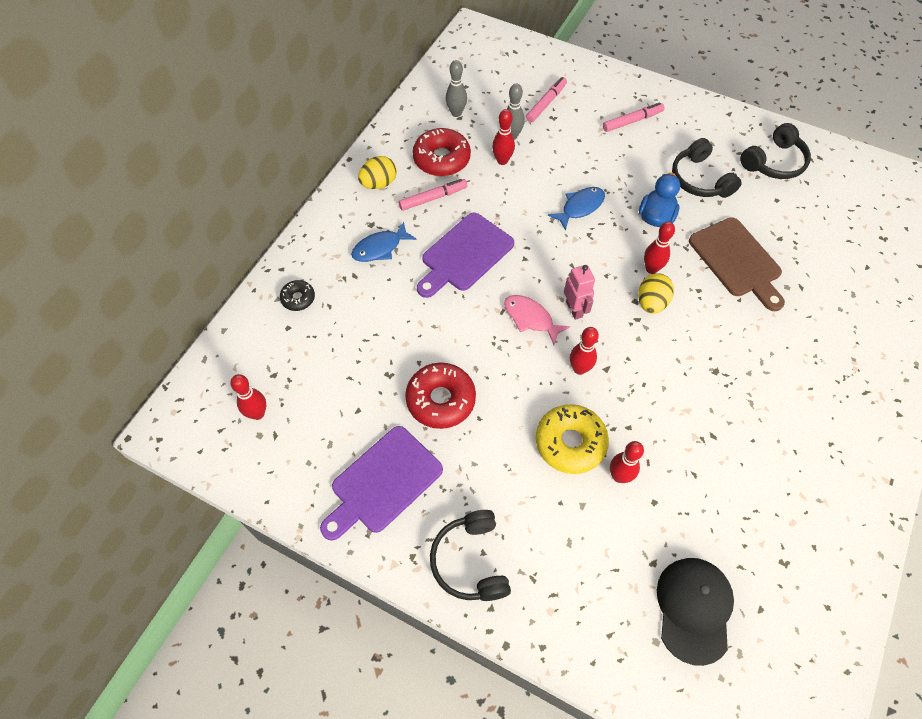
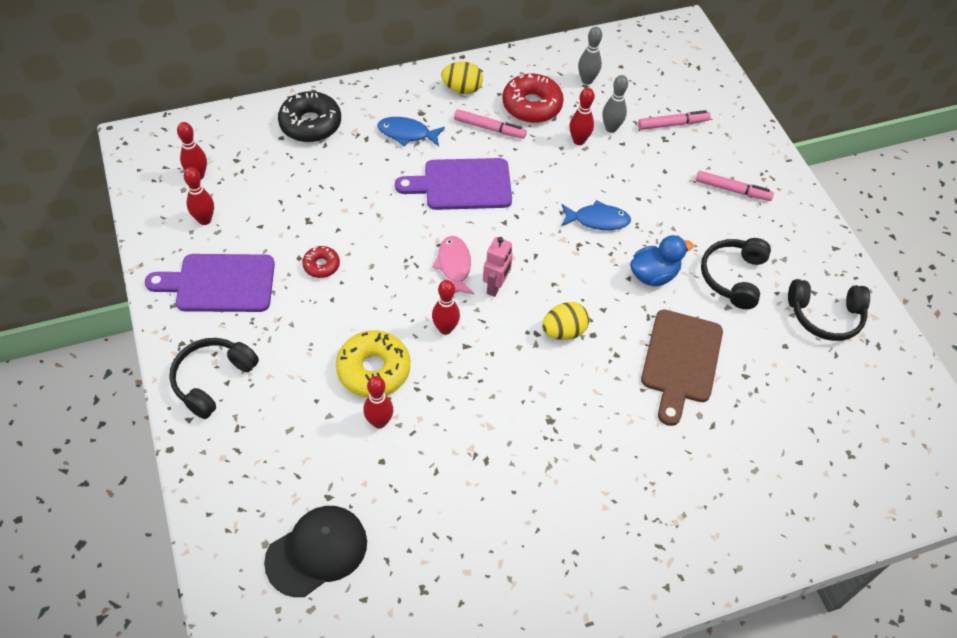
camera: 40 degrees right, 5 degrees down
(298, 298) = (310, 124): black donut -> black donut, size x1.87
(440, 400) = (321, 265): red donut -> red donut, size x0.53
(651, 269) = (597, 308): red bowling pin -> red bowling pin (205, 220)

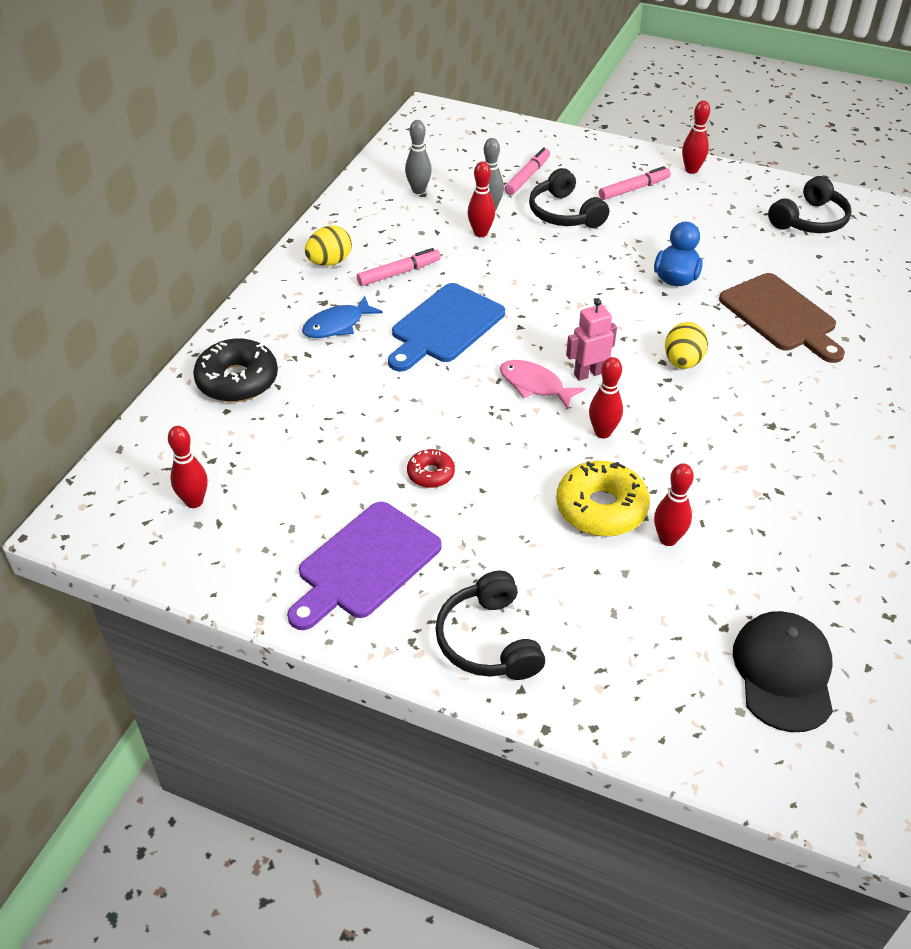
camera: 45 degrees left, 10 degrees down
(205, 220) = (263, 529): red bowling pin -> red bowling pin (691, 170)
(462, 185) = (444, 327): purple cutting board -> blue cutting board
(496, 286) = (588, 373): pink robot -> pink robot turned 90 degrees counterclockwise
(532, 105) = (405, 235): red donut -> none
(598, 220) = (582, 273): blue fish -> none
(733, 277) = (723, 240): black headphones -> black headphones (564, 213)

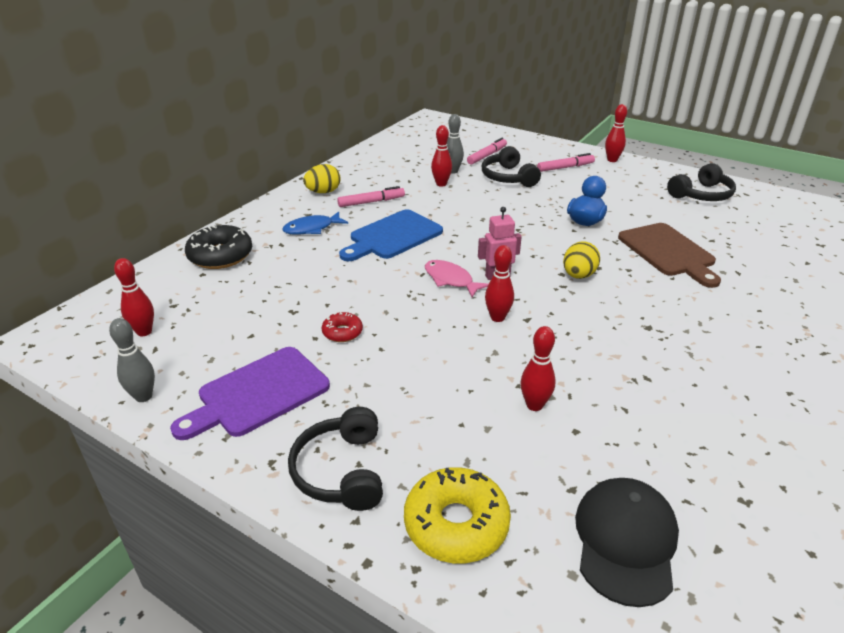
camera: 10 degrees right, 10 degrees down
(418, 190) = (405, 158): grey bowling pin -> grey bowling pin (143, 396)
(601, 508) = (480, 374): yellow donut -> yellow donut (456, 524)

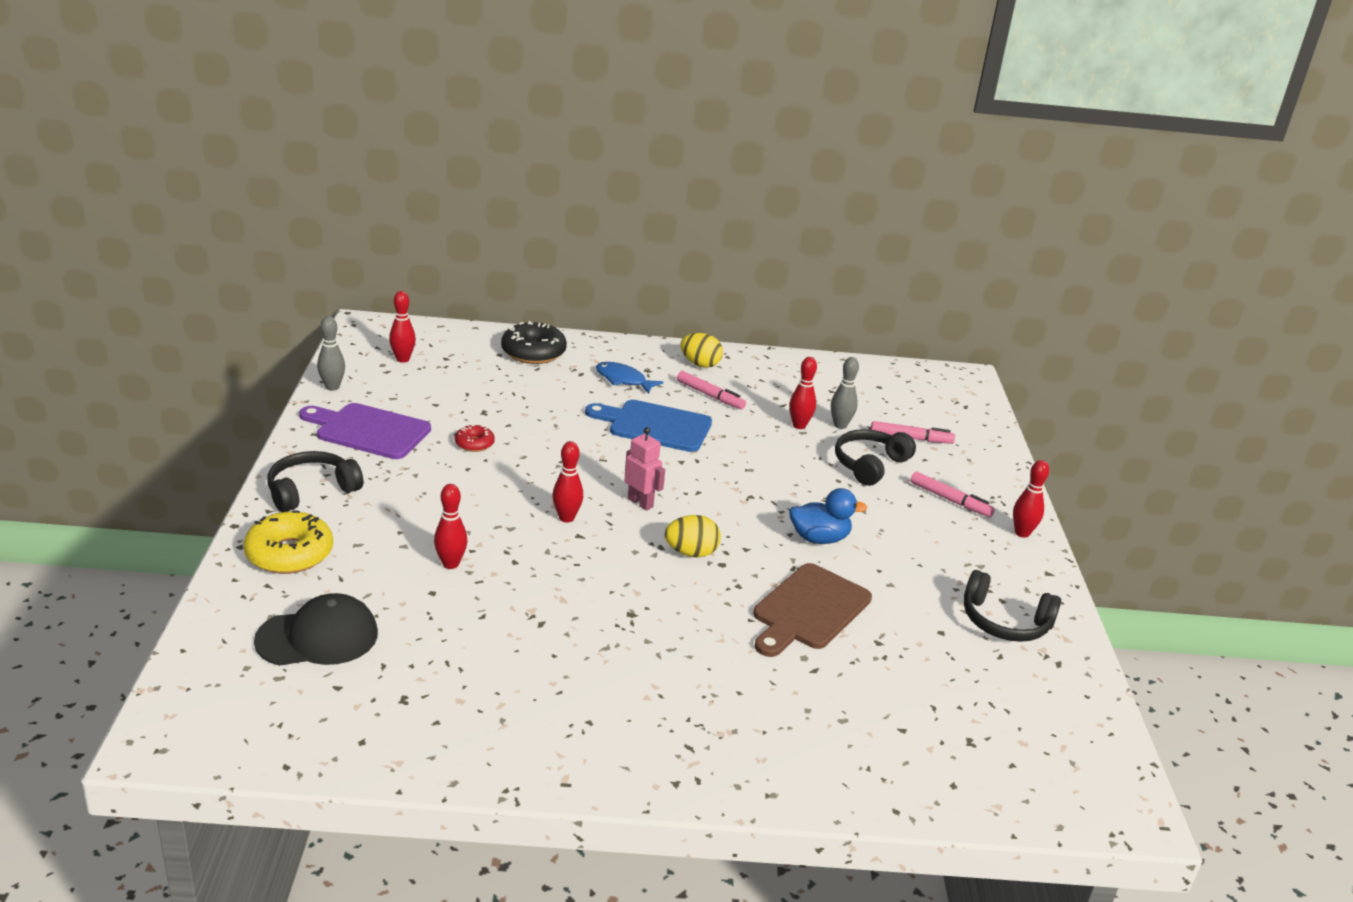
camera: 55 degrees right, 5 degrees down
(451, 280) = (607, 477): pink fish -> none

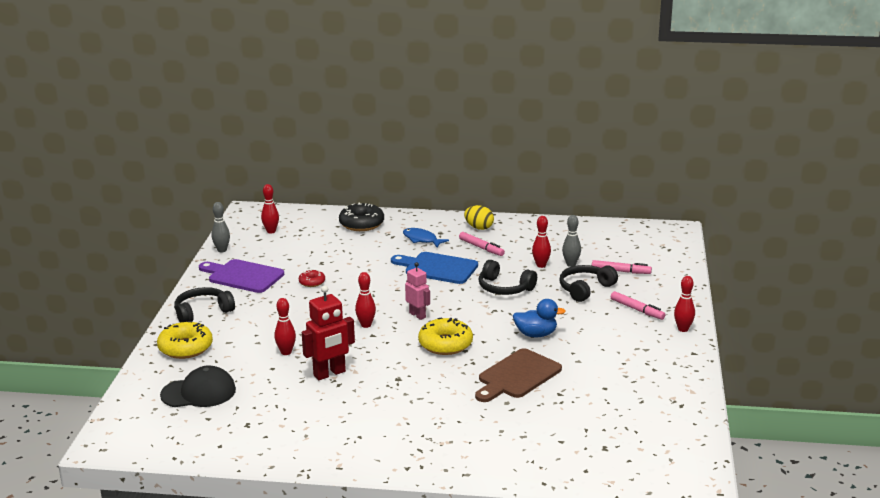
camera: 10 degrees right, 5 degrees down
(524, 603) = (329, 374): none -> red robot
(691, 553) = (445, 344): yellow egg -> yellow donut
(1004, 622) = (651, 382): black headphones -> black headphones (504, 288)

